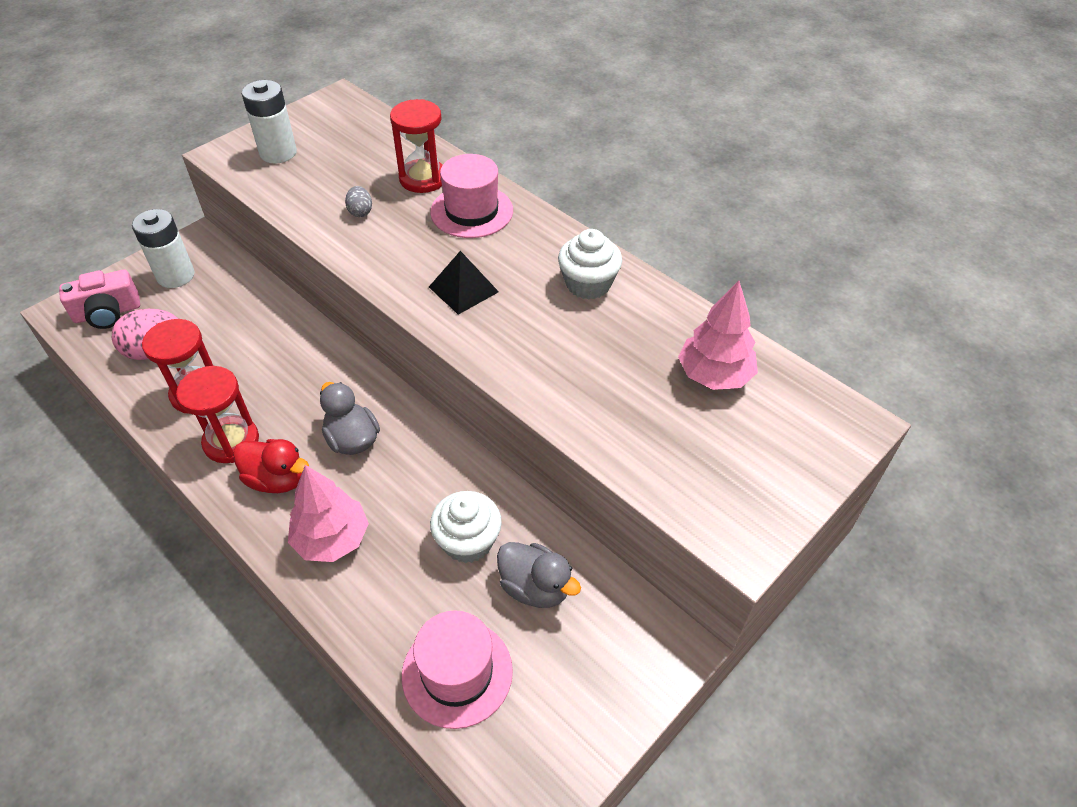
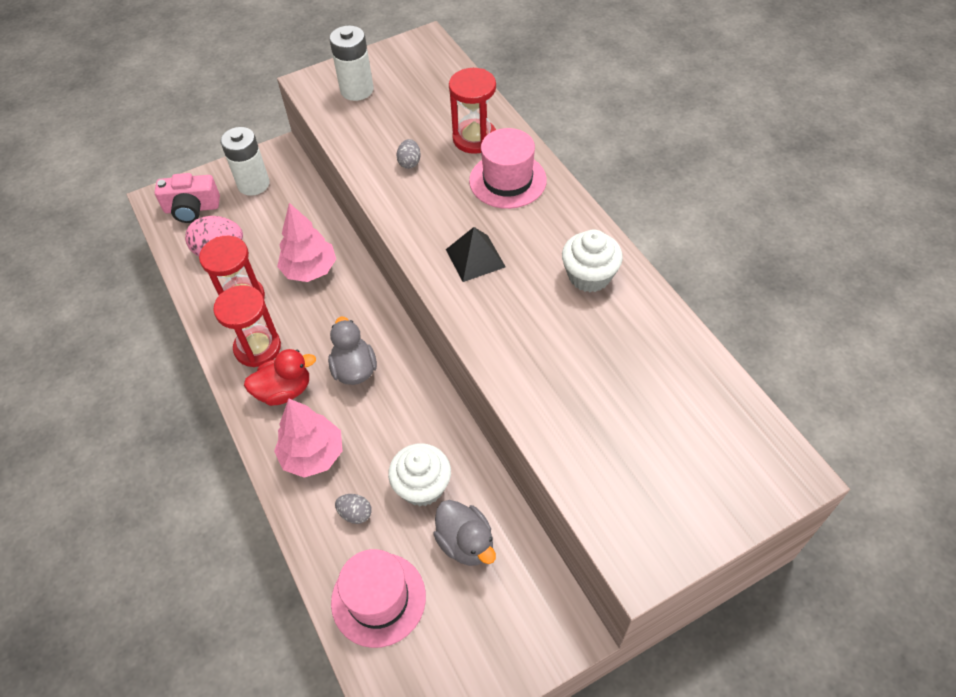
camera: 20 degrees right, 5 degrees up
(277, 479) = (284, 391): red duck -> red duck turned 60 degrees counterclockwise
(401, 589) = (355, 514): none -> grey egg
(714, 375) = (675, 394): pink tree -> pink tree (310, 270)

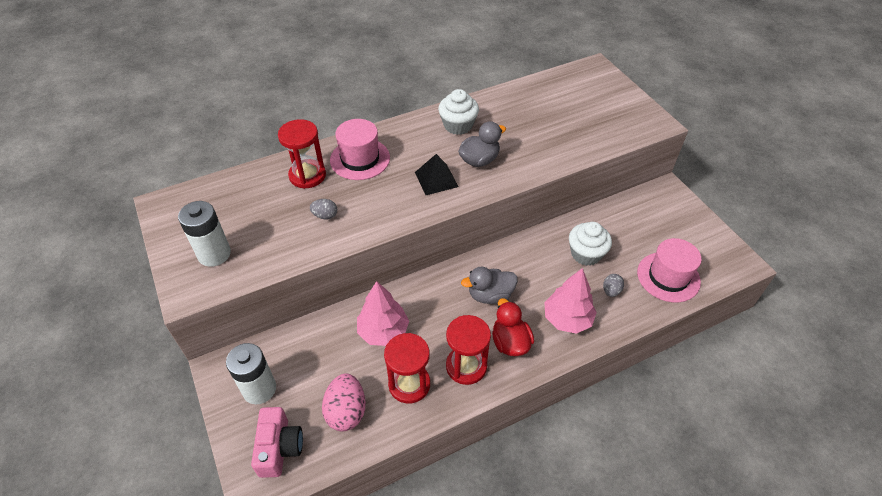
camera: 90 degrees left, 5 degrees down
(466, 543) = (622, 232): grey duck -> grey duck (479, 160)

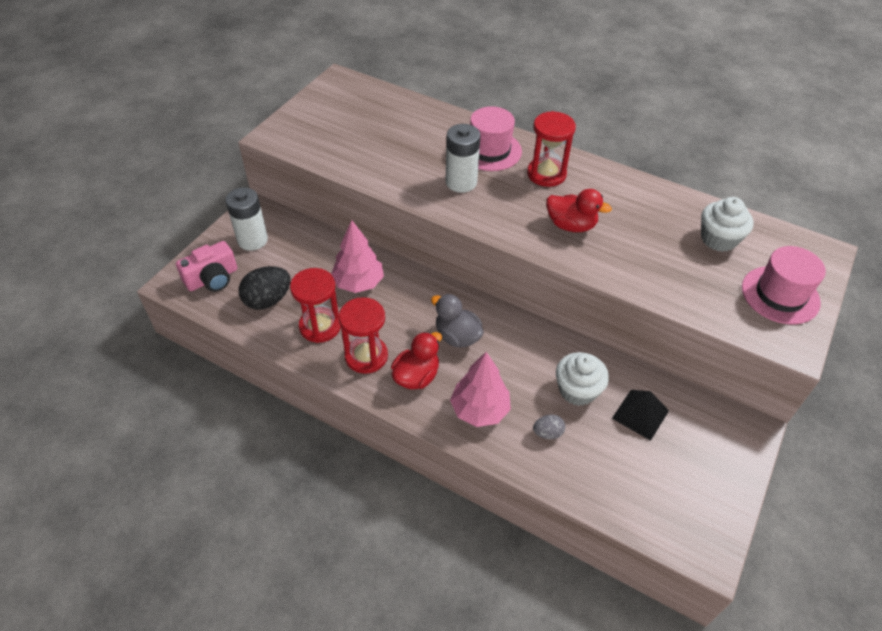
camera: 55 degrees right, 0 degrees up
(214, 254) = (316, 129): white battery -> white battery (461, 182)
(307, 175) = (440, 132): red hourglass -> red hourglass (546, 174)
(325, 216) = (407, 164): grey egg -> none
(346, 411) = (268, 300): pink egg -> black egg
(436, 179) = (515, 208): black pyramid -> black pyramid (640, 414)
(458, 125) = (601, 189): white cupcake -> white cupcake (718, 239)
(479, 160) = (571, 225): grey duck -> red duck
(668, 277) = (615, 480): pink hat -> pink hat (780, 295)

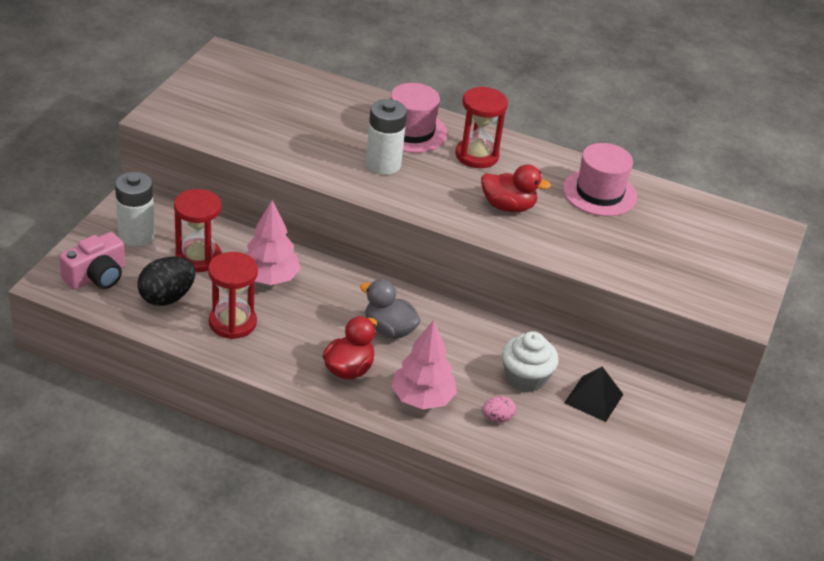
camera: 10 degrees left, 10 degrees down
(366, 356) = (290, 351): red hourglass -> red hourglass (198, 258)
(547, 433) = (497, 418): grey egg -> pink egg
(718, 239) = (664, 218): white cupcake -> none
(780, 295) = (728, 269): pink hat -> pink hat (599, 193)

